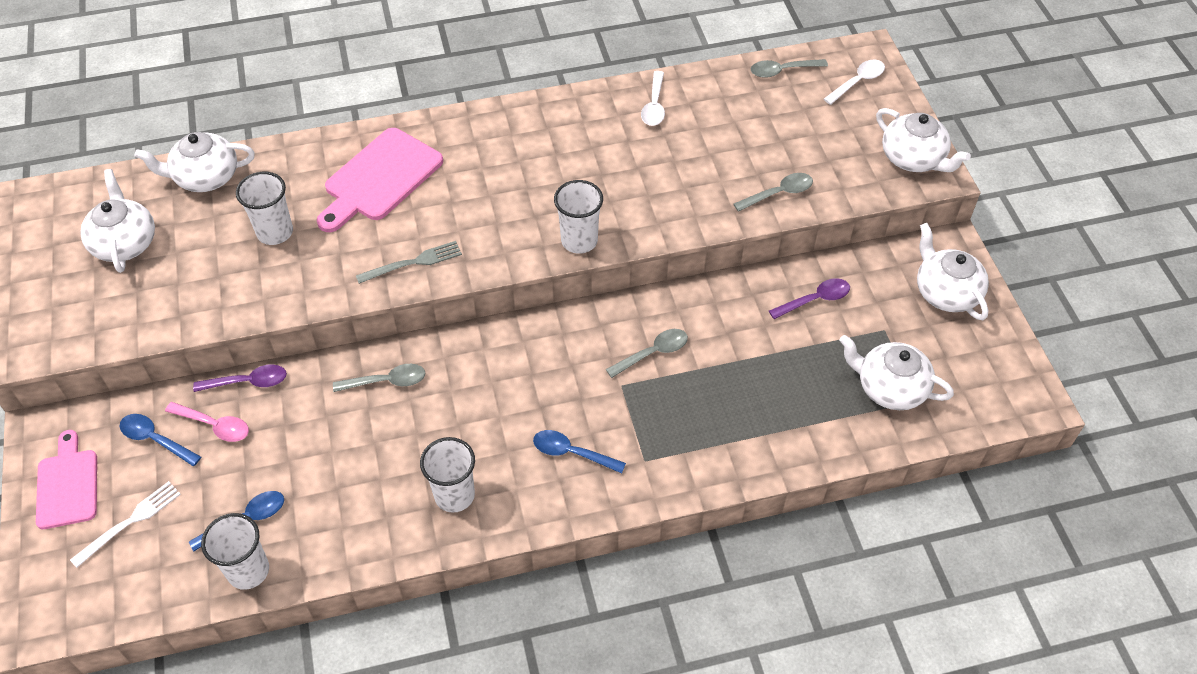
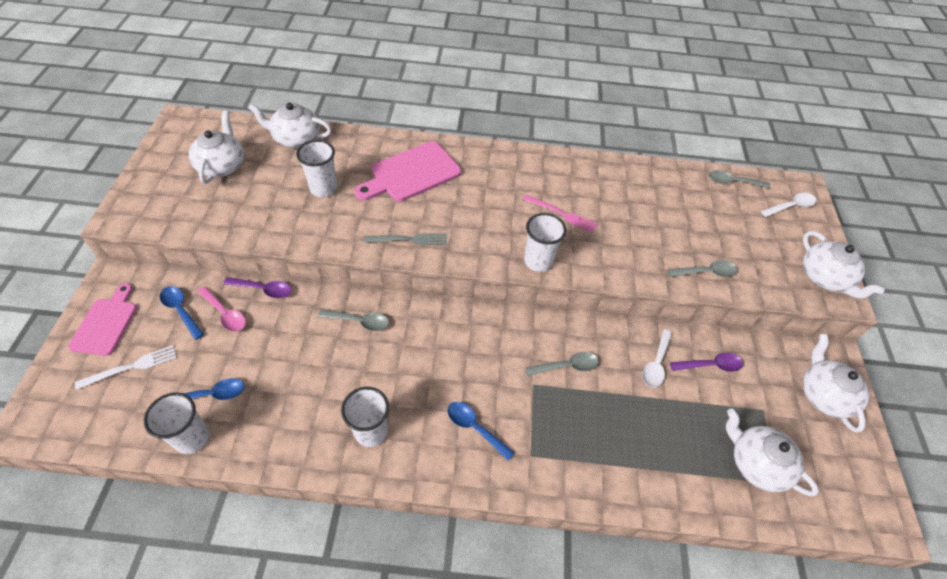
camera: 15 degrees right, 0 degrees up
(588, 174) = (562, 214): none -> pink fork
(654, 105) = (627, 179): white spoon -> white spoon (656, 364)

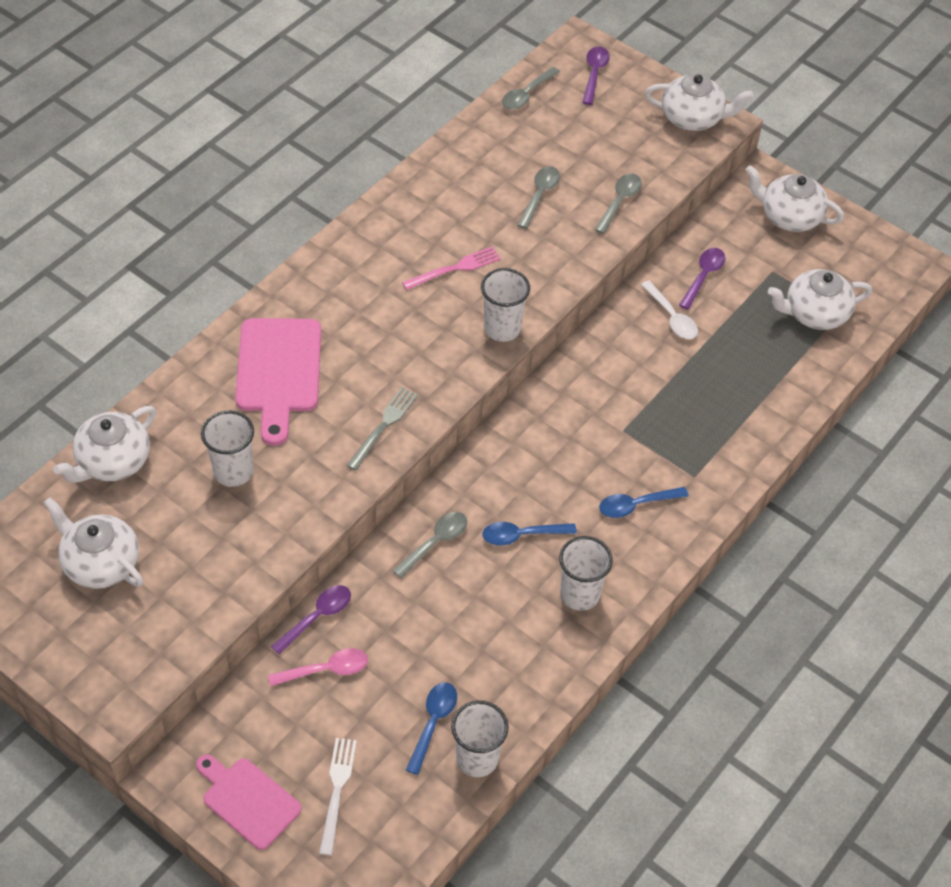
camera: 55 degrees left, 0 degrees up
(181, 310) = (286, 714): blue spoon -> blue spoon (522, 535)
(567, 366) = (623, 390): grey spoon -> grey spoon (539, 195)
(791, 206) = (594, 74): white spoon -> purple spoon

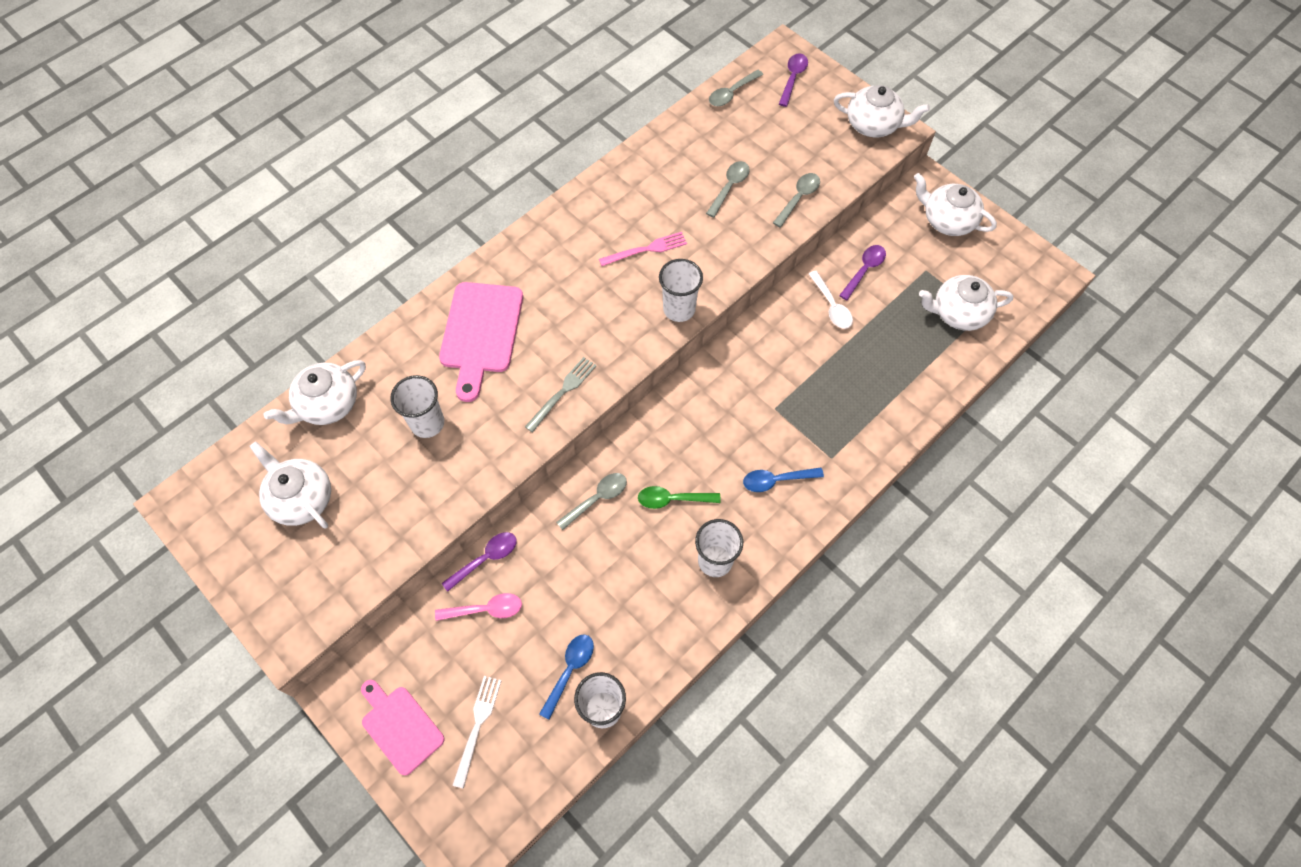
camera: 10 degrees right, 10 degrees up
(522, 535) = (672, 499): blue spoon -> green spoon

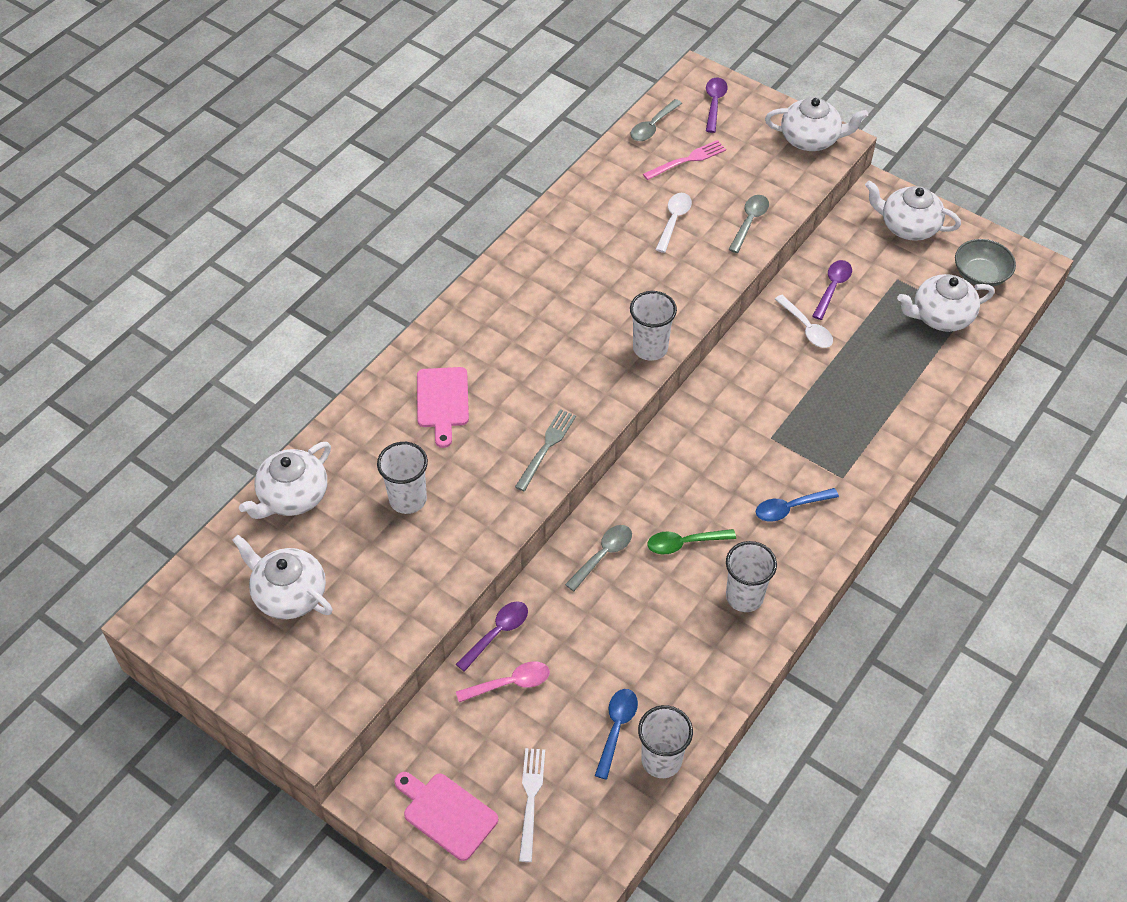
camera: 10 degrees left, 10 degrees down
(481, 333) = (442, 401): pink cutting board -> pink cutting board, size x0.66
(646, 249) = (600, 294): pink fork -> pink fork (687, 160)
(729, 187) = (674, 220): grey spoon -> white spoon
(1004, 277) = (980, 275): none -> grey bowl

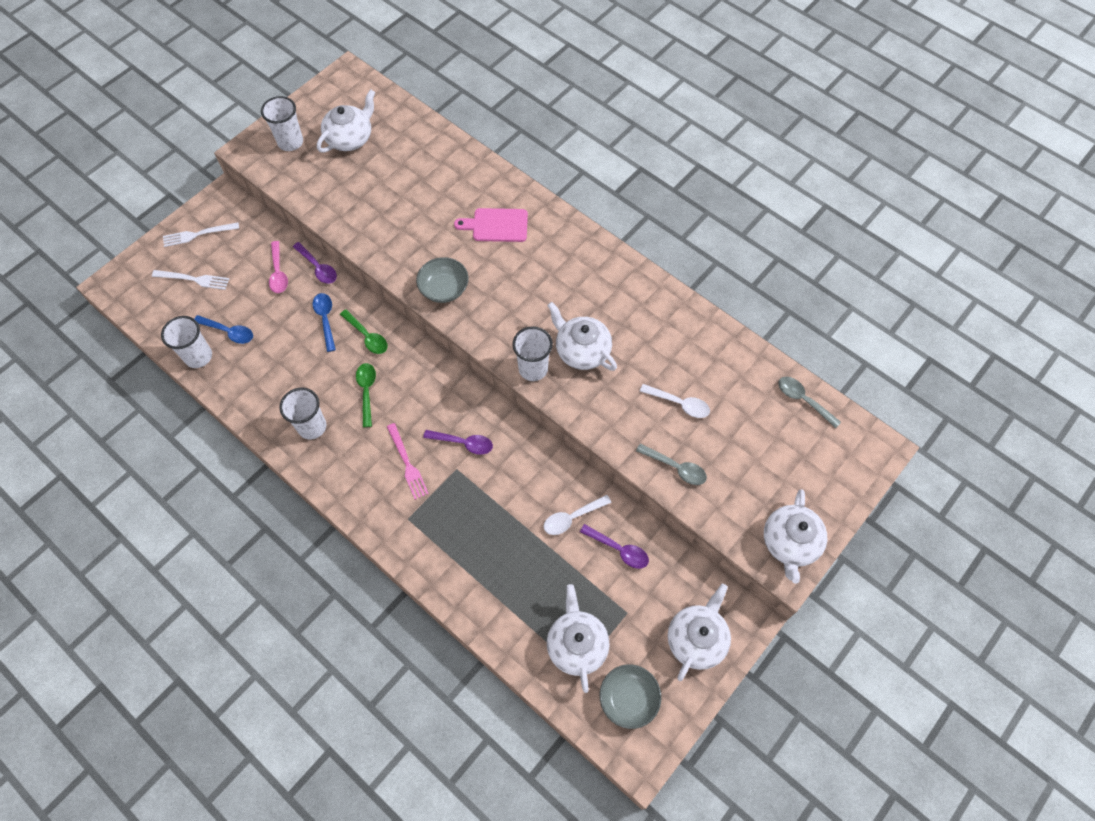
camera: 95 degrees right, 10 degrees up
(292, 496) = (427, 139): white teapot -> white teapot (582, 350)
(408, 499) = (412, 202): white cup -> white cup (290, 142)
(446, 814) = (198, 234): pink cutting board -> white fork
(546, 447) = (444, 288): grey fork -> grey bowl
(603, 555) = (367, 336): grey spoon -> green spoon
(687, 160) = (758, 424): pink fork -> pink fork (407, 463)
(714, 103) = (838, 459): purple spoon -> purple spoon (463, 443)
(790, 508) = (385, 472): blue spoon -> blue spoon (325, 319)

